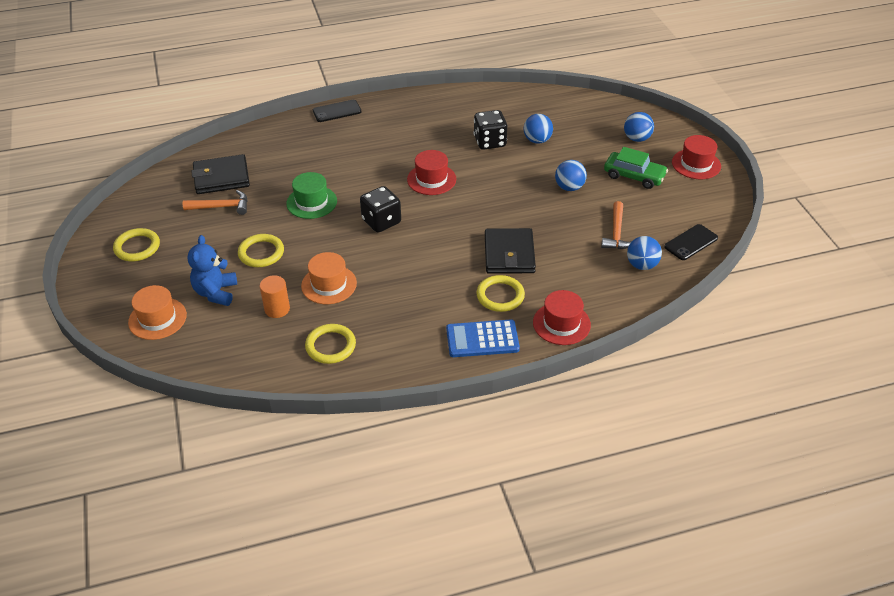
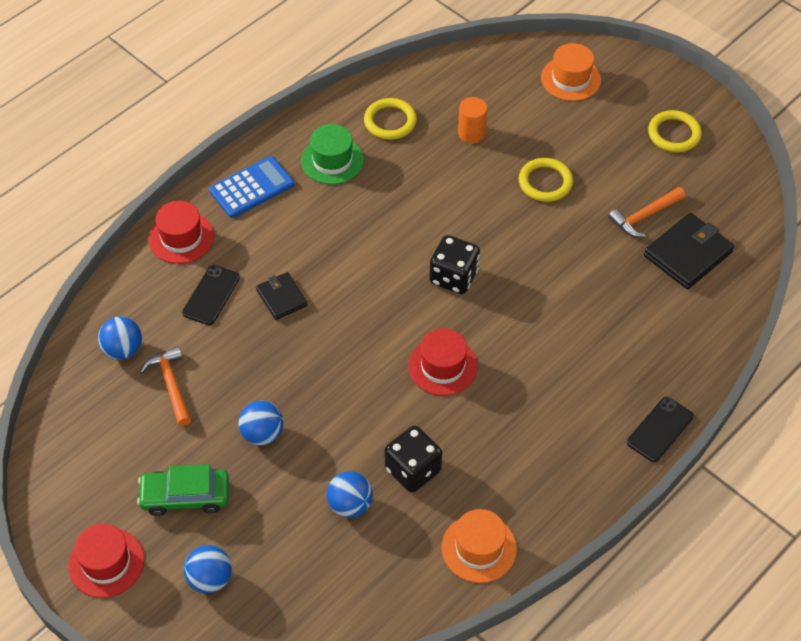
camera: 150 degrees right, 10 degrees up
(216, 292) = (545, 124): blue teddy bear -> none
(311, 202) = (553, 267): green hat -> green hat (332, 160)
(329, 284) = (445, 179): orange hat -> orange hat (479, 548)
(500, 296) = (261, 242): yellow ring -> none
(509, 254) = (281, 298): black wallet -> black wallet, size x0.61
(691, 242) = (74, 410): black phone -> black phone (211, 295)

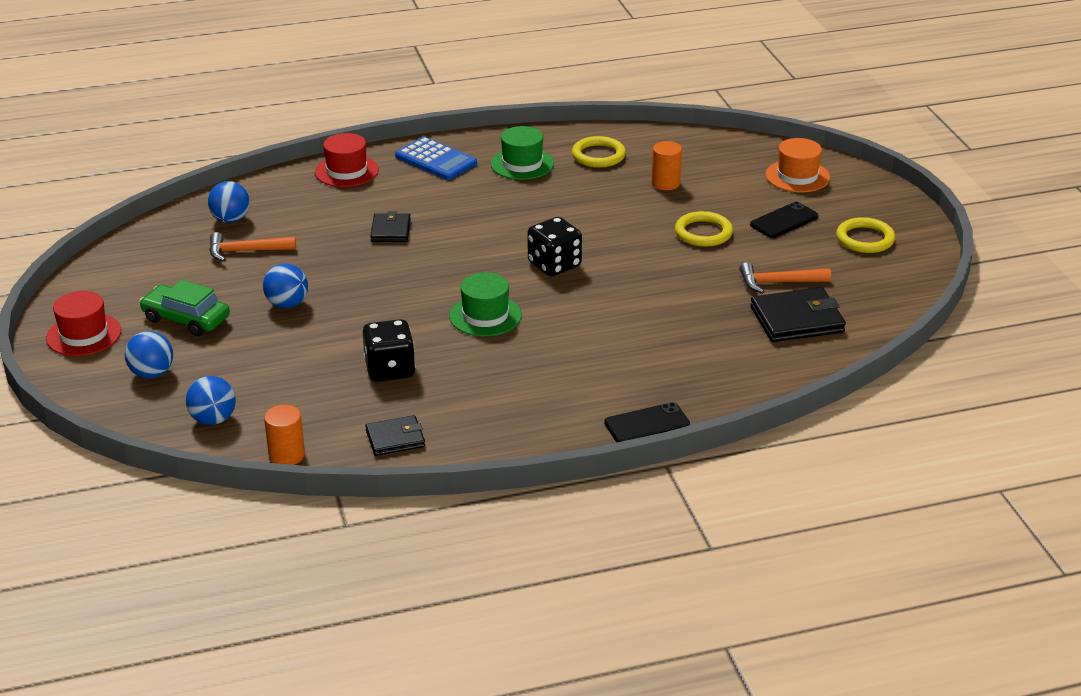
camera: 30 degrees right, 20 degrees down
(171, 384) = (246, 251): orange hammer -> orange hammer turned 105 degrees counterclockwise
(211, 295) = (334, 211): black phone -> black phone (784, 221)
(252, 188) = (436, 160): blue calculator -> blue calculator turned 45 degrees clockwise
(350, 505) = (313, 371): blue ball -> blue ball (213, 419)
(405, 614) = (287, 455): none -> orange cylinder
(442, 366) = (485, 316): red hat -> green hat
(479, 548) = (395, 438): orange hat -> black wallet

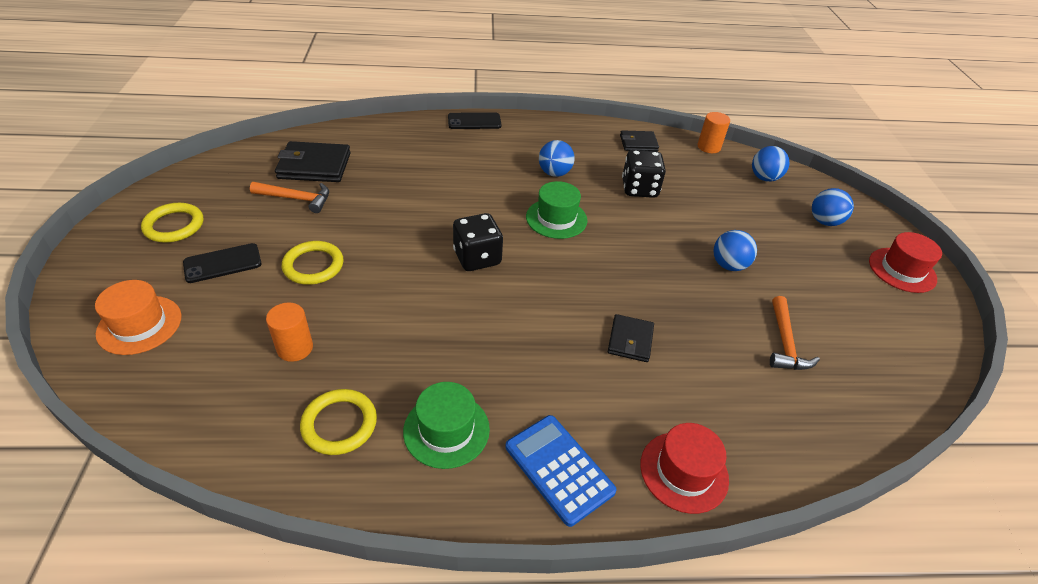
camera: 170 degrees left, 10 degrees up
(186, 319) = (817, 268): green car -> none
(231, 219) = (817, 401): blue ball -> blue ball (554, 173)
(246, 251) = (785, 343): orange hammer -> orange hammer turned 90 degrees clockwise

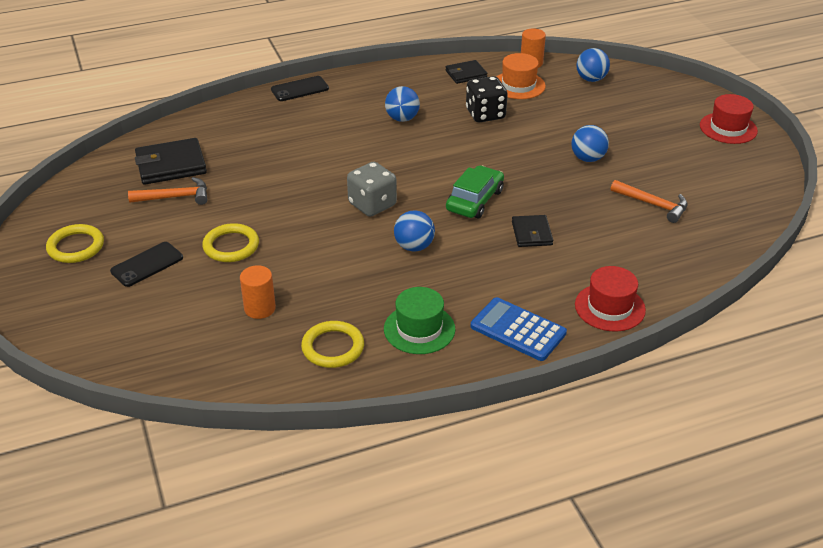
camera: 15 degrees left, 5 degrees down
(139, 325) = (111, 327): orange hat -> orange hat (518, 85)
(477, 258) = (372, 205): black dice -> grey dice
(556, 218) = (424, 157): green hat -> none
(585, 282) = (474, 200): none -> green car
(785, 343) = (653, 205): orange hammer -> orange hammer turned 45 degrees counterclockwise
(824, 221) = (654, 104): blue ball -> blue ball (414, 247)

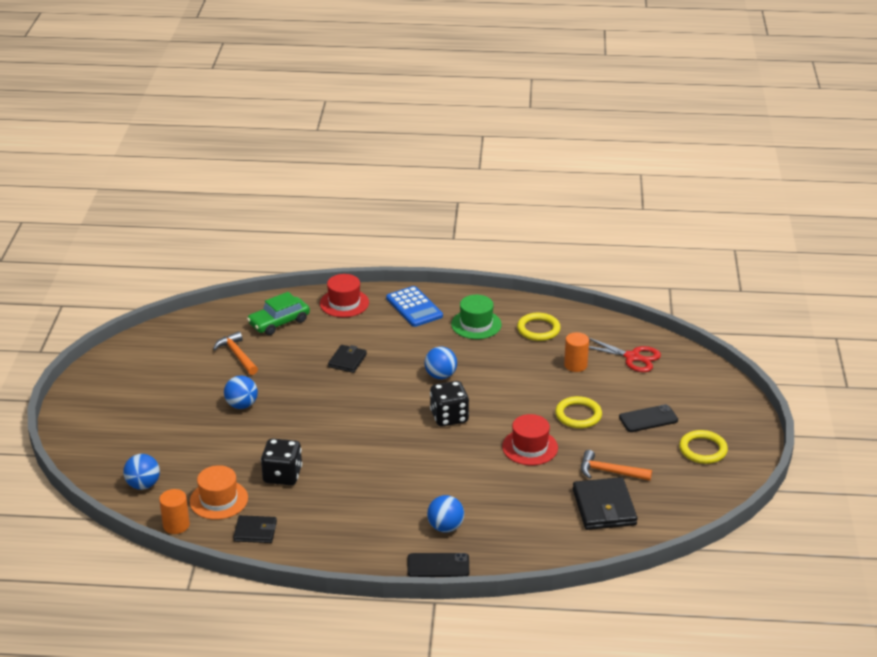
camera: 155 degrees left, 5 degrees down
(171, 165) = (604, 507): black wallet -> black wallet turned 75 degrees clockwise
(189, 343) = (632, 357): none -> red scissors
(372, 205) = (449, 417): grey dice -> black dice
(402, 119) = (362, 494): blue ball -> blue ball (445, 527)
(474, 200) = (366, 397): green car -> green car (279, 322)
(728, 128) = (95, 397): red hat -> red hat (530, 447)

